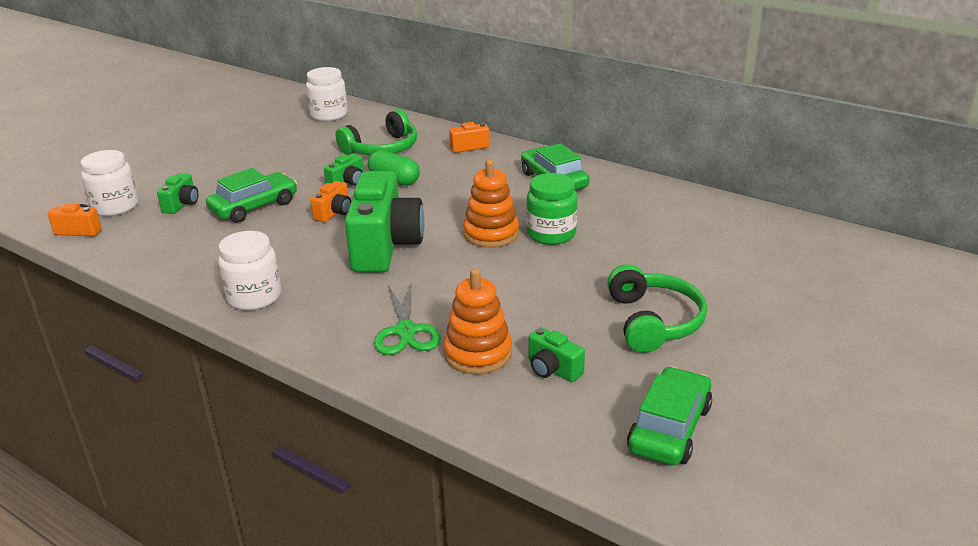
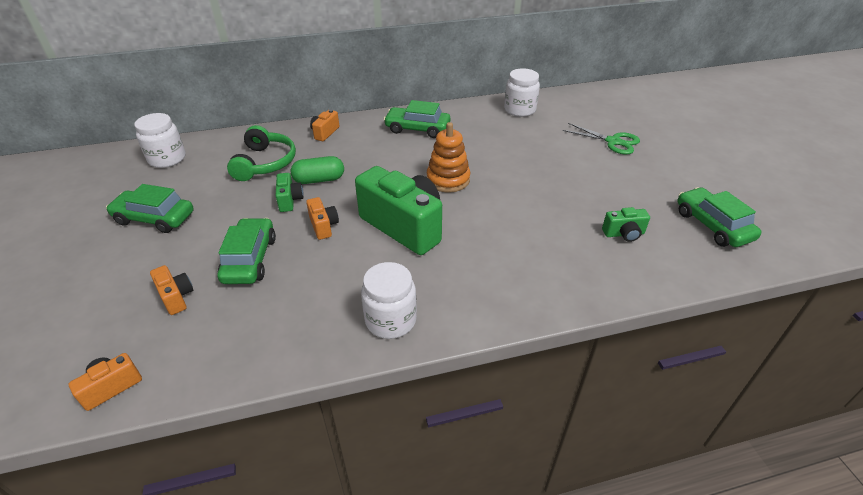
camera: 50 degrees left, 10 degrees up
(115, 207) = (106, 342): white jar -> white jar (519, 110)
(182, 204) = (176, 297): green camera -> orange camera
(254, 151) = (154, 218): none -> green car
(406, 331) = (523, 268): green scissors -> green scissors (613, 141)
(478, 353) = (579, 252): orange stacking toy -> none
(551, 234) = (478, 161): green jar -> none
(654, 321) = (609, 178): green headphones -> none

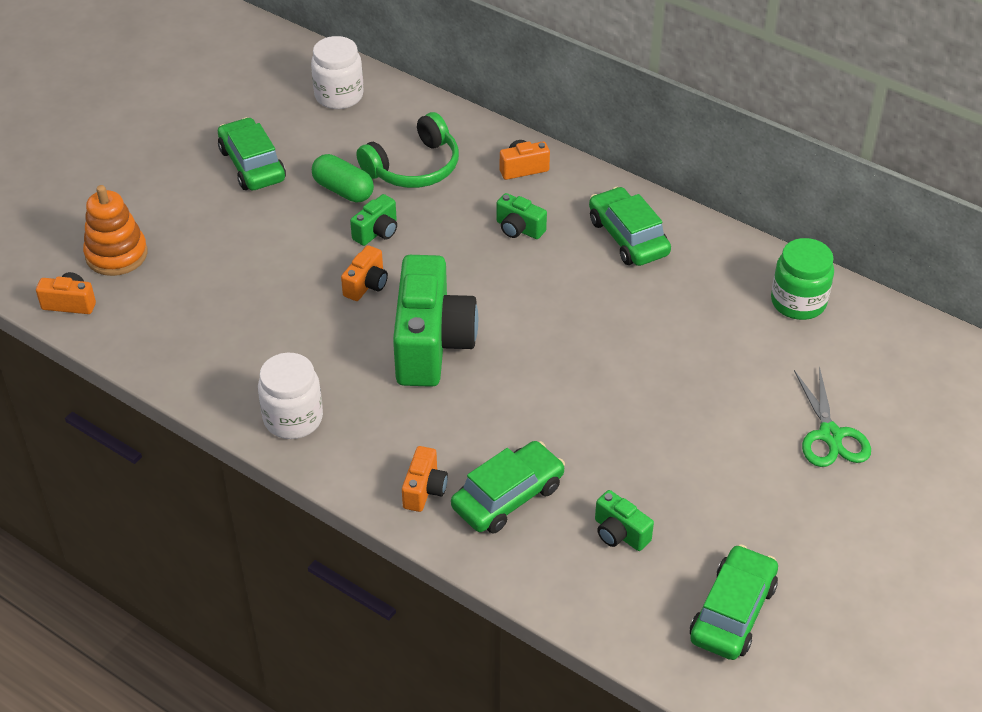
camera: 50 degrees right, 5 degrees up
(176, 297) = (181, 262): orange camera -> orange camera (424, 490)
(250, 259) = (269, 270): green car -> green car (508, 496)
(319, 180) = (433, 228): green capsule -> green capsule (343, 190)
(363, 154) = (519, 229): none -> green camera
(448, 180) = (553, 328): orange stacking toy -> orange stacking toy (116, 254)
(519, 110) = (798, 302): white jar -> green jar

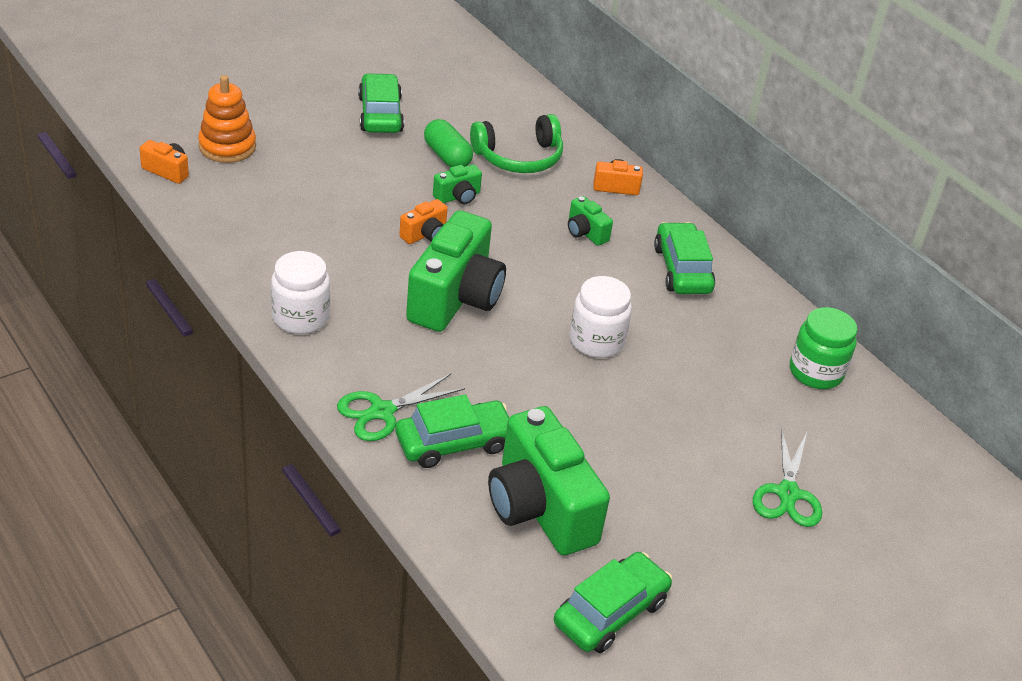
camera: 15 degrees right, 5 degrees down
(339, 96) = (485, 84): white jar -> white jar (596, 341)
(424, 490) = (382, 411): orange camera -> green scissors
(619, 533) = (540, 508): green camera -> green camera, size x2.24

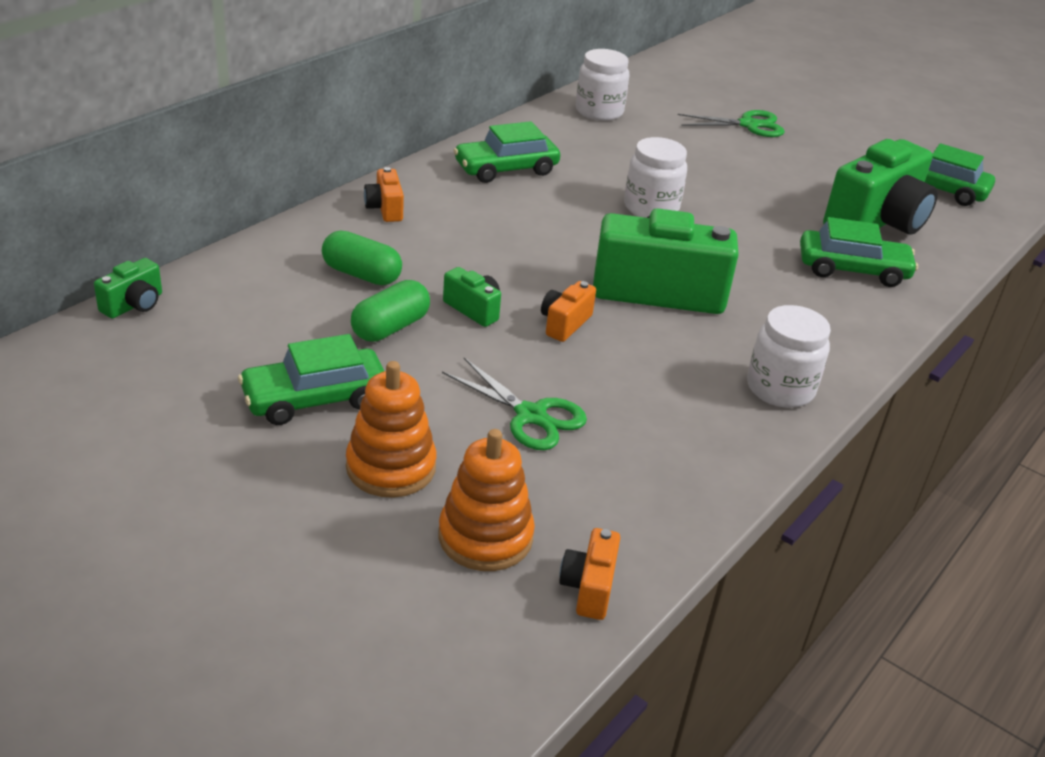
camera: 105 degrees left, 5 degrees down
(303, 128) = (391, 467): none -> orange stacking toy
(382, 411) = (857, 313): green scissors -> green scissors (531, 415)
(425, 234) = (564, 324): orange camera -> orange camera turned 90 degrees counterclockwise
(454, 442) = (852, 269): green car -> green car turned 135 degrees clockwise
(519, 157) = (361, 274): green headphones -> green capsule
(585, 232) = (484, 222): green camera -> green camera (134, 305)
(816, 372) = (599, 111): green jar -> white jar

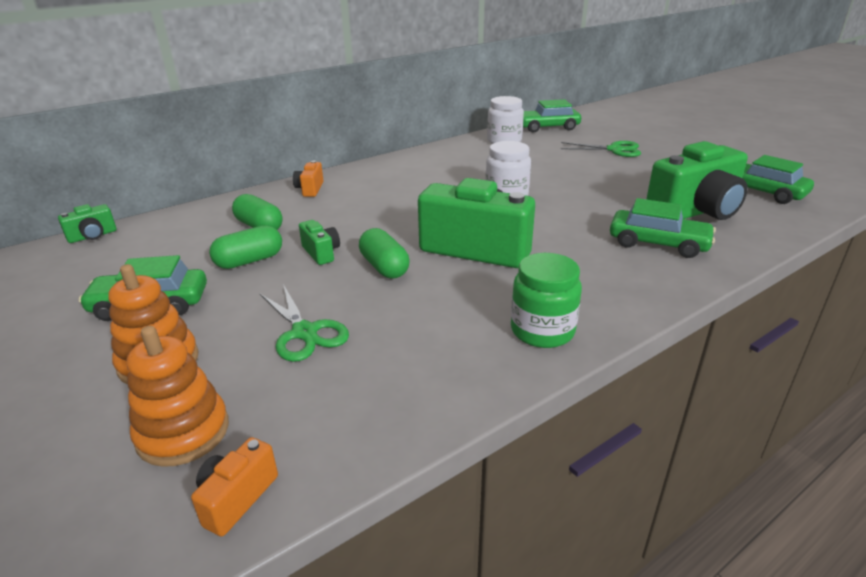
camera: 20 degrees right, 5 degrees down
(506, 169) = (413, 170): green car -> green car (547, 127)
(564, 324) = (384, 267): orange camera -> green capsule
(780, 389) = (542, 331): white jar -> green jar

